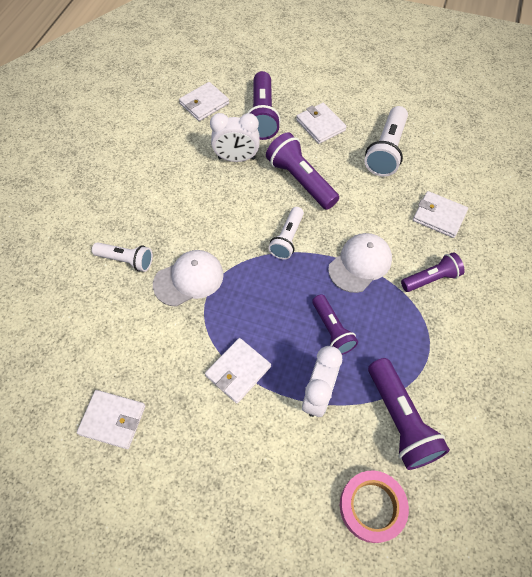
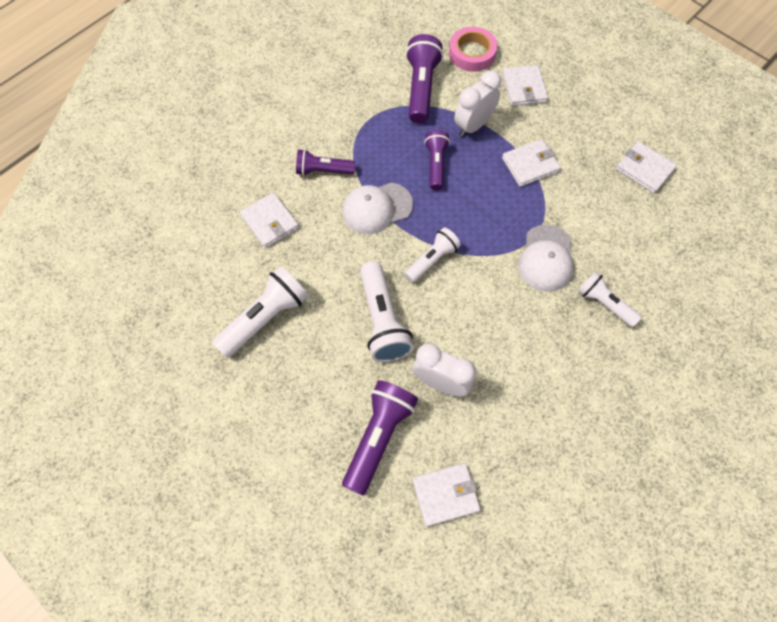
camera: 155 degrees left, 5 degrees up
(189, 279) = (546, 258): white cap -> white cap turned 75 degrees counterclockwise
(300, 180) = (383, 320): purple flashlight -> white flashlight
(320, 125) = (316, 388): white wallet -> white wallet (524, 88)

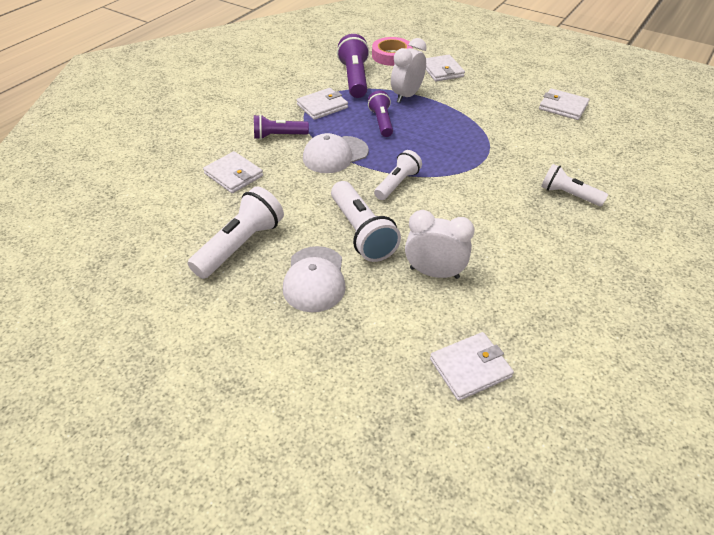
camera: 10 degrees left, 20 degrees down
(378, 437) = (382, 327): purple flashlight -> none
(530, 165) = (464, 114): white wallet -> white wallet (322, 106)
(546, 258) = (502, 171): white cap -> white cap (314, 279)

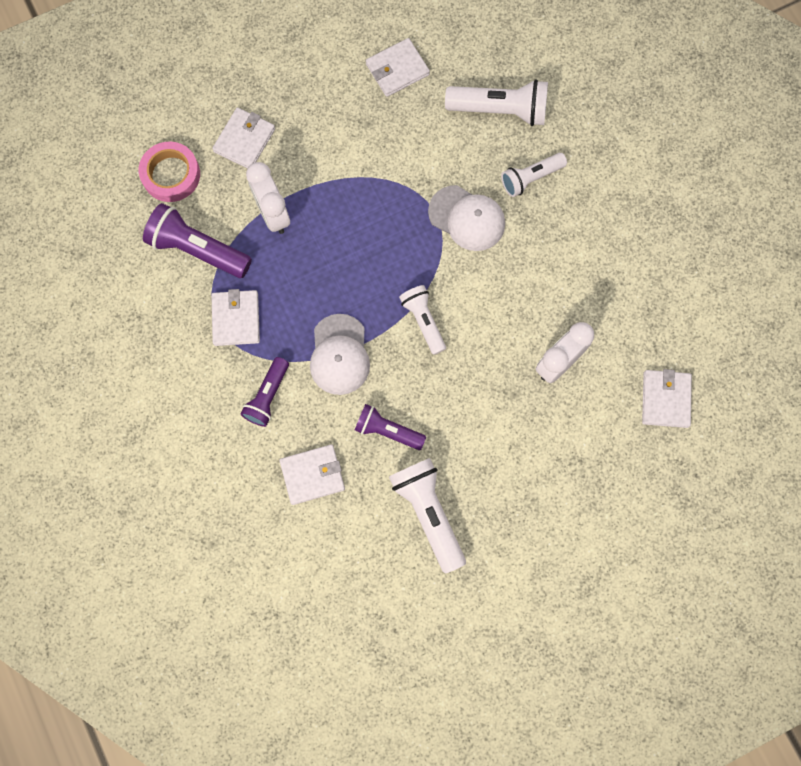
camera: 60 degrees left, 30 degrees up
(314, 279) = (510, 467): white cap -> white cap (467, 218)
(362, 232) = (474, 395): white flashlight -> white flashlight (500, 110)
(381, 122) = (308, 273): purple flashlight -> purple flashlight (387, 431)
(442, 70) = (244, 140): white wallet -> white wallet turned 75 degrees counterclockwise

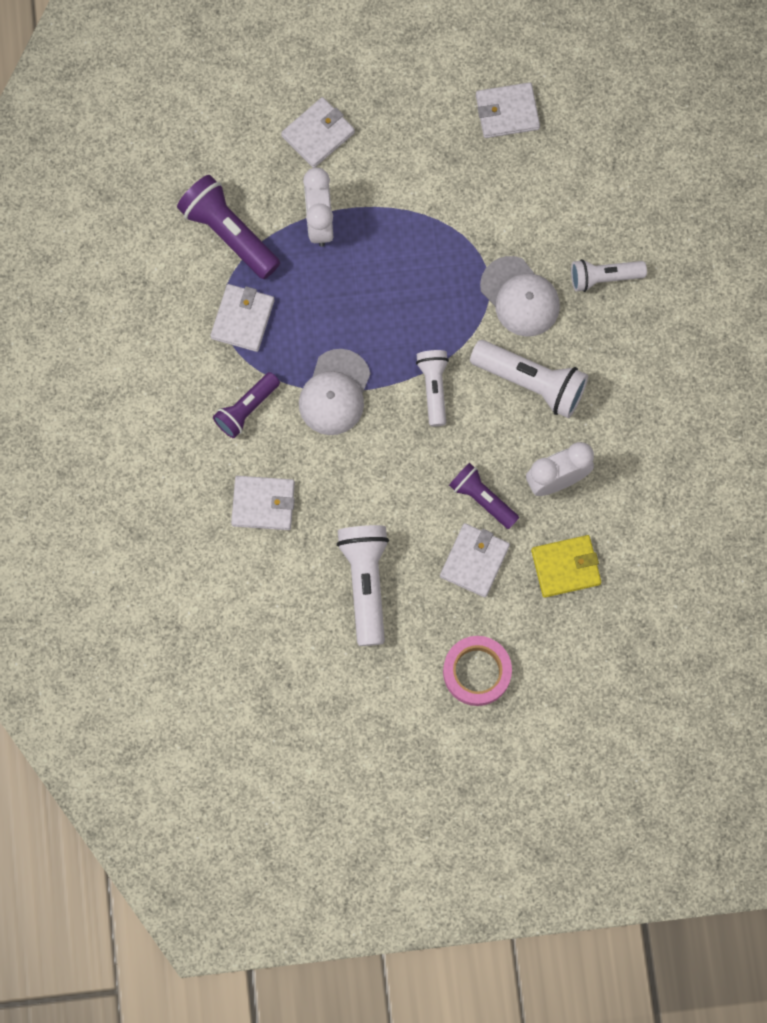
camera: 20 degrees right, 0 degrees up
(171, 174) = (229, 145): pink tape -> pink tape (477, 672)
(387, 431) = (355, 486): purple flashlight -> purple flashlight (482, 498)
(500, 110) = (600, 193): white flashlight -> white flashlight (531, 382)
(595, 436) = (565, 567): none -> yellow wallet
(665, 399) = (653, 556): white wallet -> white wallet (474, 561)

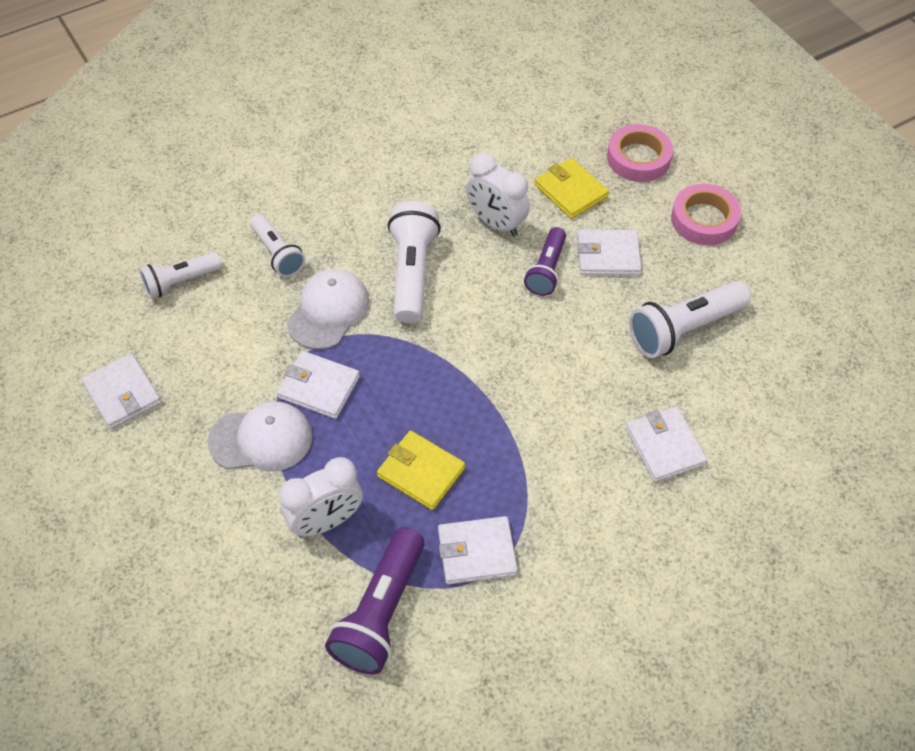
camera: 115 degrees left, 20 degrees down
(246, 409) = (575, 504): purple flashlight -> none
(318, 134) = (215, 568): white wallet -> white wallet (319, 387)
(329, 307) = (421, 472): none -> yellow wallet
(335, 393) = (511, 429): white cap -> white cap (261, 439)
(433, 388) = (460, 346): white flashlight -> white flashlight (180, 282)
(579, 653) = (638, 158): none -> pink tape

